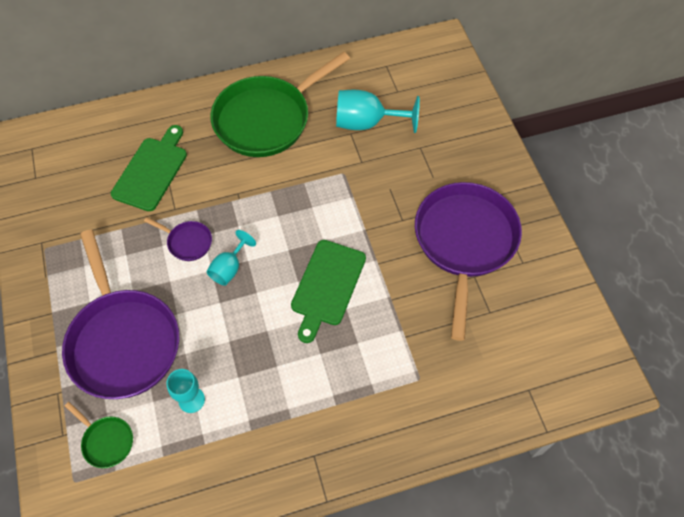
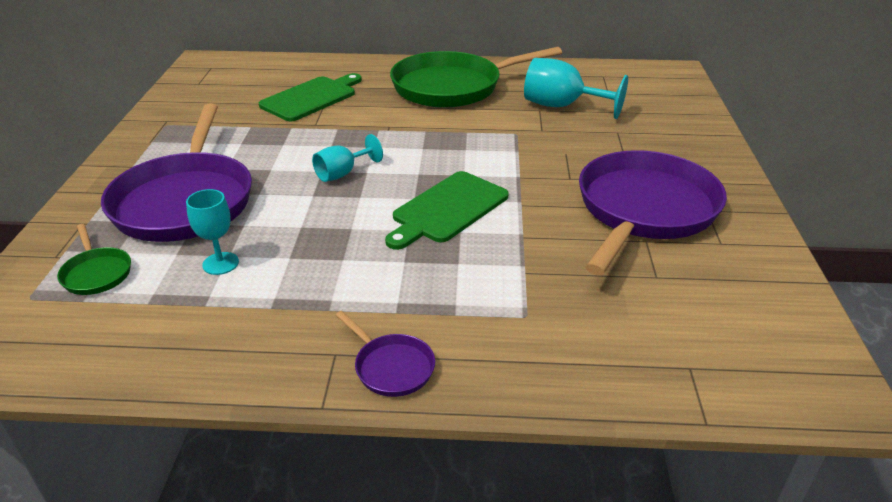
camera: 20 degrees right, 25 degrees down
(187, 242) = (311, 147): purple pan -> purple pan (391, 367)

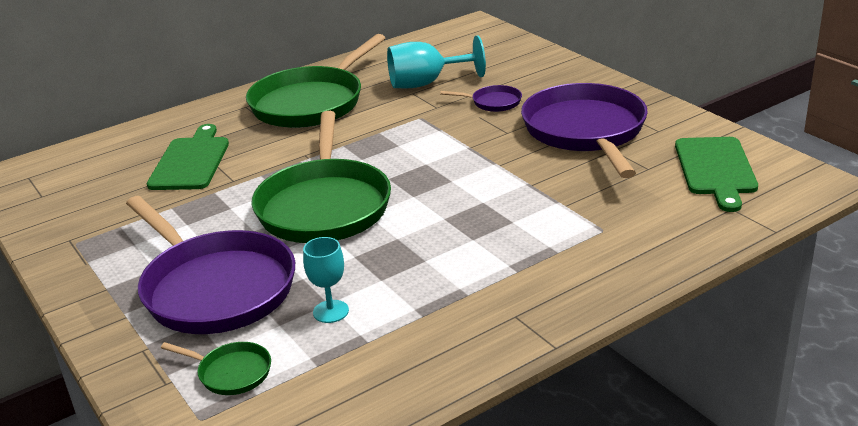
camera: 35 degrees left, 5 degrees down
(342, 173) = (324, 206): turquoise goblet -> green pan
(391, 367) = (564, 302): purple pan -> purple pan (493, 102)
(447, 209) = (450, 192): green cutting board -> green cutting board (716, 169)

